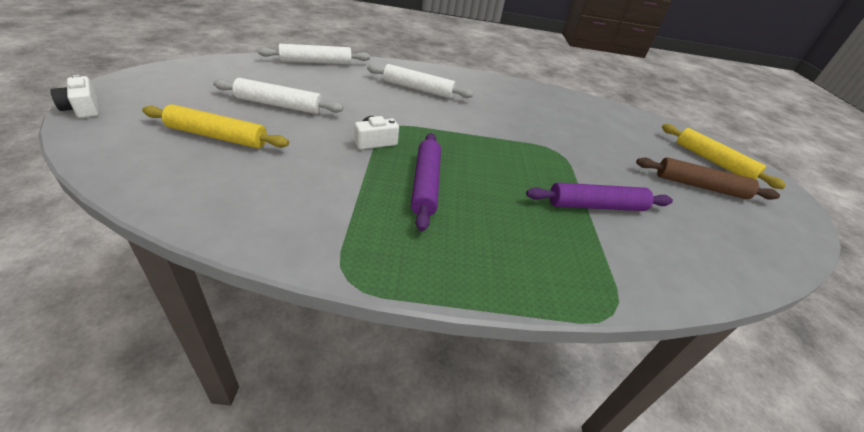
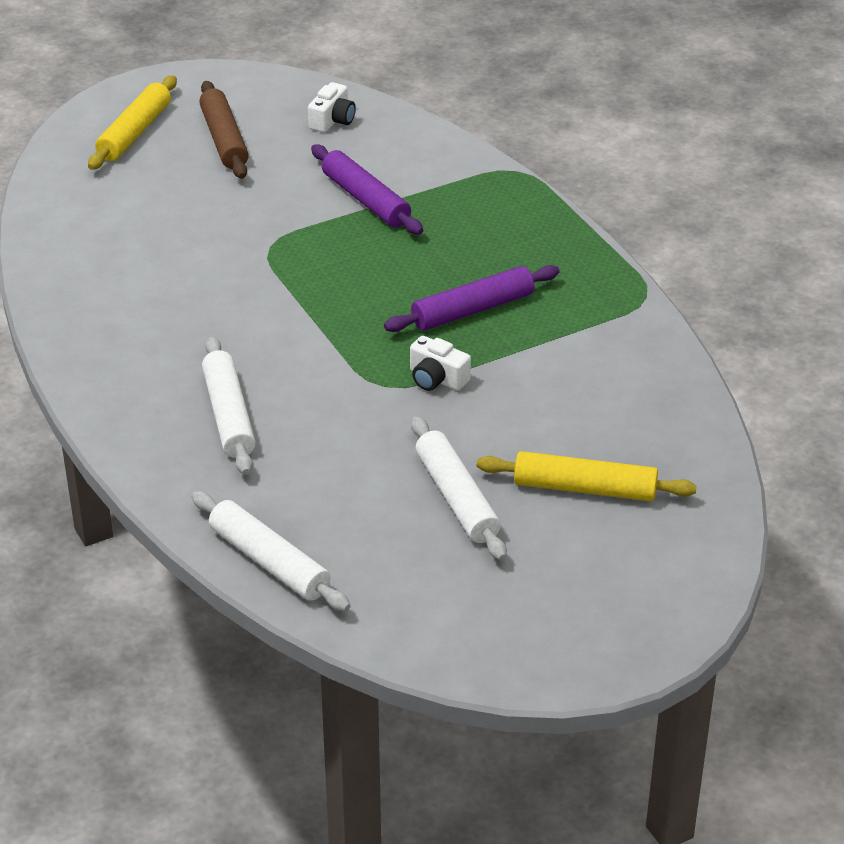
camera: 115 degrees left, 0 degrees up
(82, 108) = (681, 628): white camera -> white camera (332, 120)
(217, 136) = (584, 488): yellow rolling pin -> yellow rolling pin turned 60 degrees counterclockwise

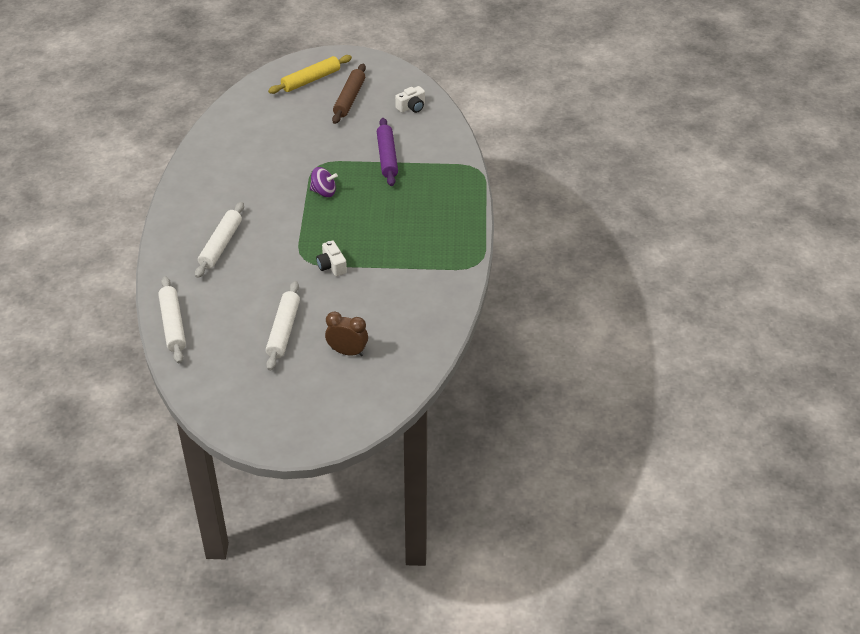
camera: 30 degrees right, 5 degrees up
(317, 281) = (324, 192): none -> purple spinning top
(472, 310) = (383, 236): purple rolling pin -> none
(584, 488) = (347, 352): yellow rolling pin -> brown clock

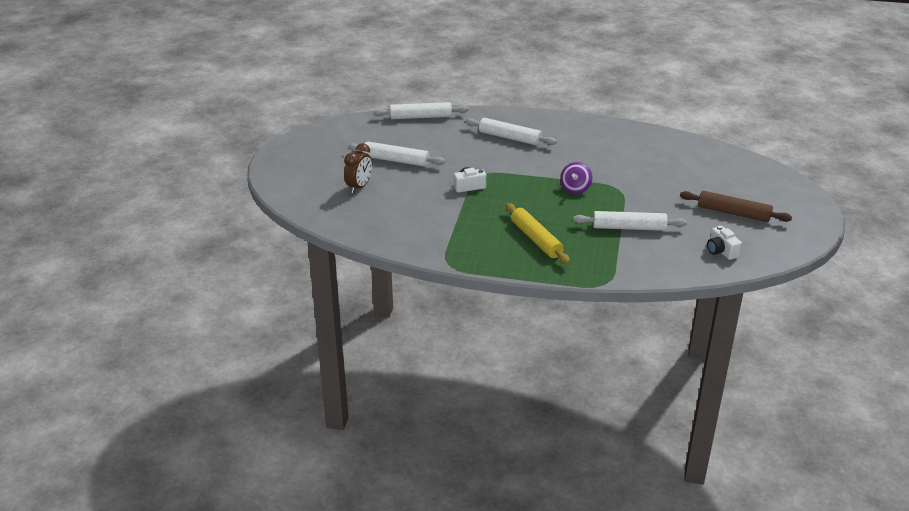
camera: 100 degrees right, 10 degrees down
(311, 80) = (766, 193): yellow rolling pin -> yellow rolling pin (536, 239)
(387, 157) = (629, 227): purple rolling pin -> white rolling pin

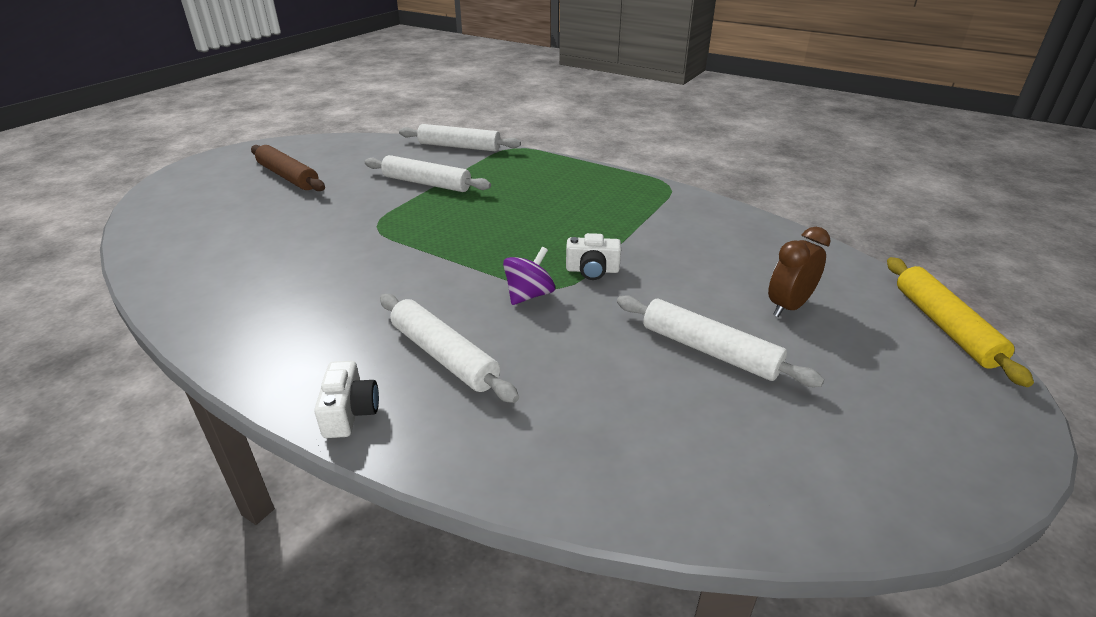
camera: 160 degrees left, 0 degrees up
(420, 117) = (612, 485): white rolling pin -> white rolling pin (459, 147)
(536, 239) = (548, 190): yellow rolling pin -> yellow rolling pin (944, 326)
(575, 189) = (435, 236): purple spinning top -> purple spinning top (529, 295)
(721, 251) = (363, 151): white camera -> white camera (350, 412)

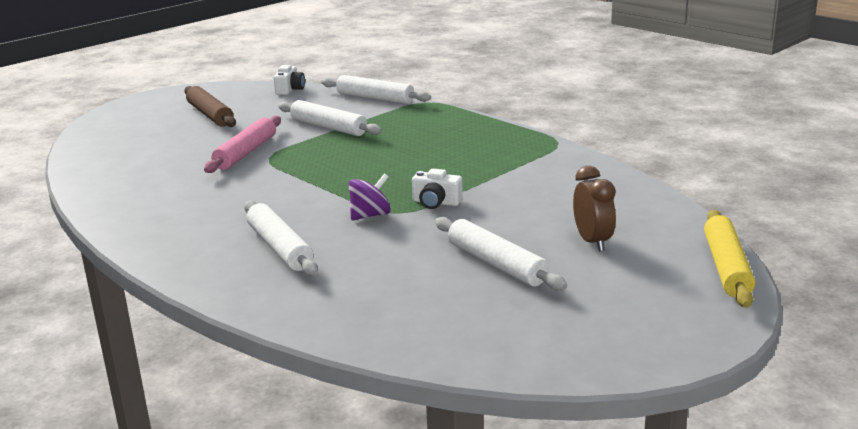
camera: 15 degrees right, 10 degrees down
(347, 222) = (245, 153): none -> pink rolling pin
(350, 412) = (195, 273): white camera -> white camera (290, 89)
(788, 306) = (592, 241): brown clock -> brown clock turned 105 degrees clockwise

